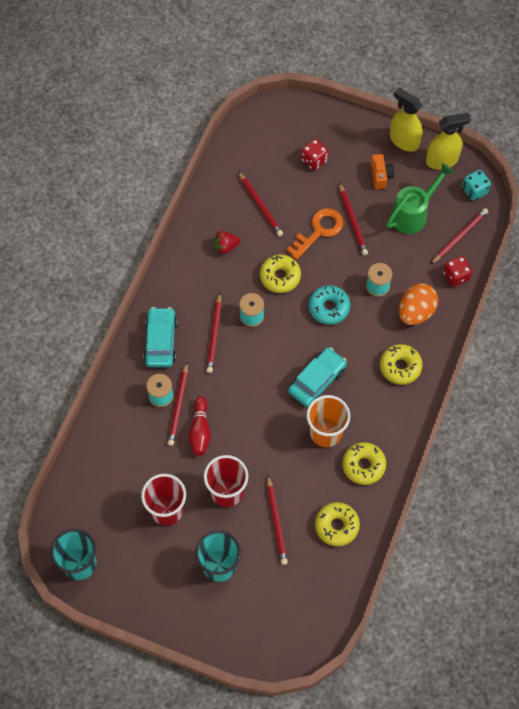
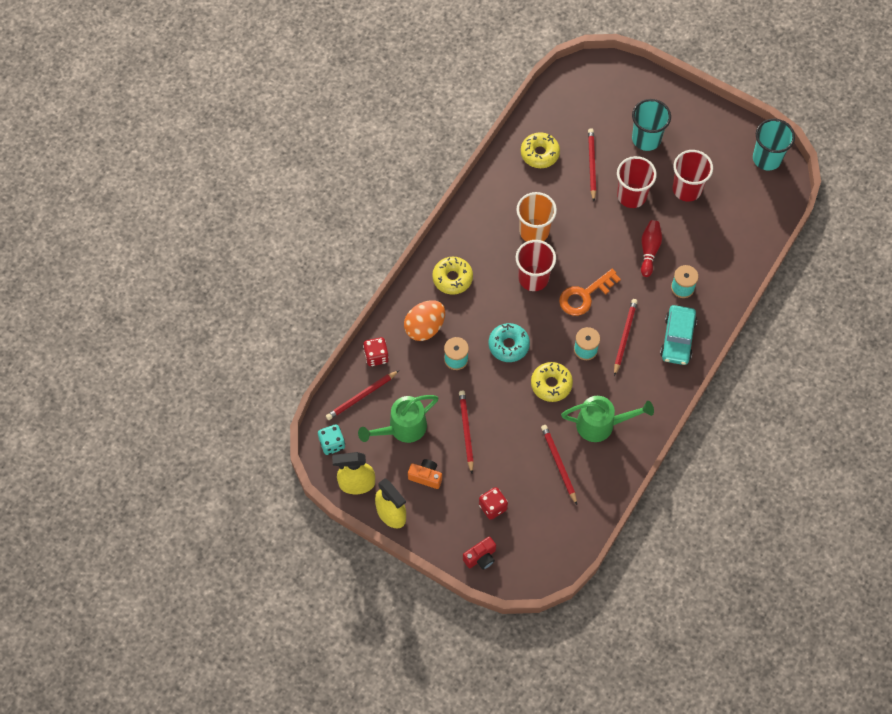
camera: 170 degrees left, 0 degrees up
(178, 406) = (667, 276): red pencil -> none
(226, 247) = (601, 424): red strawberry -> green watering can
(316, 118) = (481, 557): none -> red camera
(317, 380) = (533, 278): turquoise car -> red cup
(318, 231) = (503, 426): orange key -> orange key (585, 295)
(363, 465) = (506, 198): yellow donut -> none
(380, 176) = (426, 476): orange camera -> orange camera turned 105 degrees clockwise

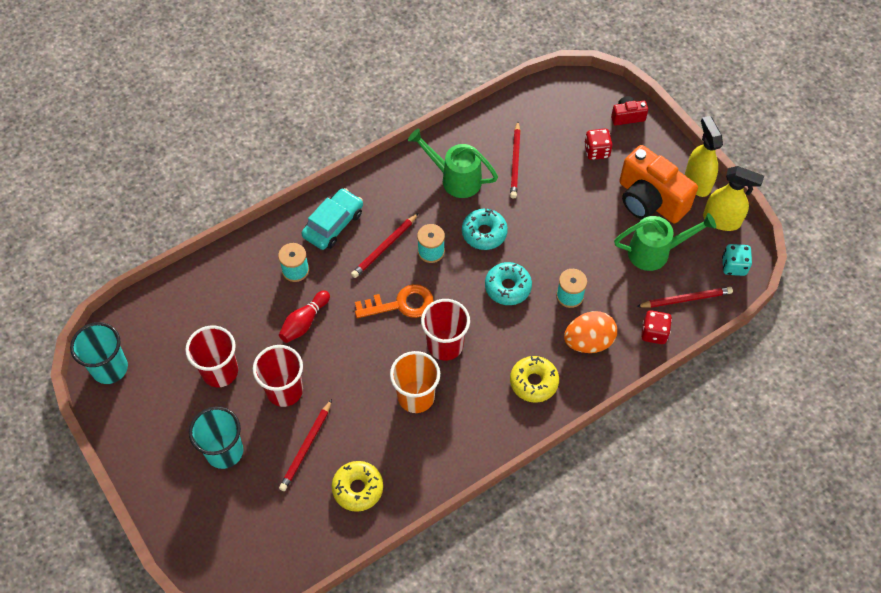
camera: 155 degrees left, 5 degrees down
(426, 476) = (650, 200): orange camera -> orange camera, size x2.12
(466, 431) = (591, 224): red pencil -> none
(551, 384) = (484, 233): yellow donut -> turquoise donut

